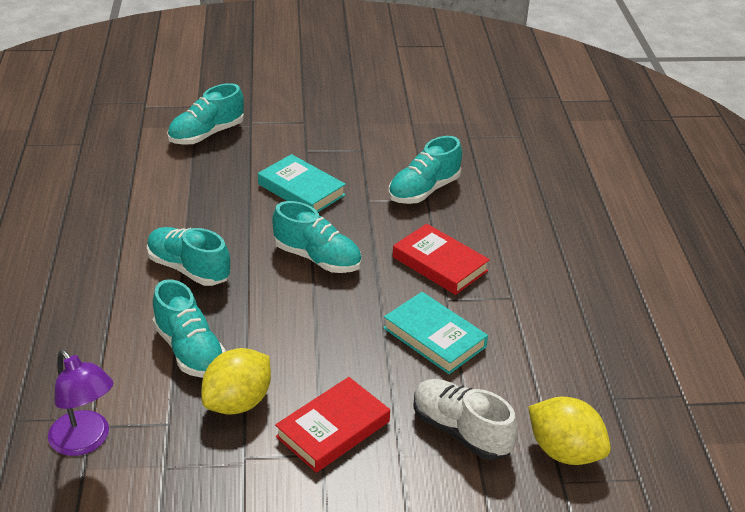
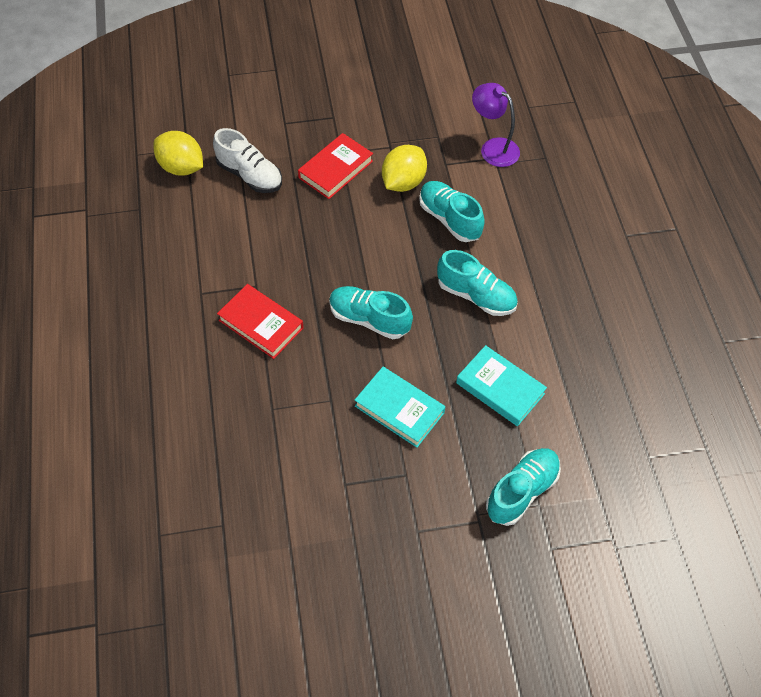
camera: 175 degrees right, 20 degrees up
(424, 190) = (275, 422): turquoise shoe -> none
(434, 337) = (266, 247): turquoise book -> turquoise book (500, 388)

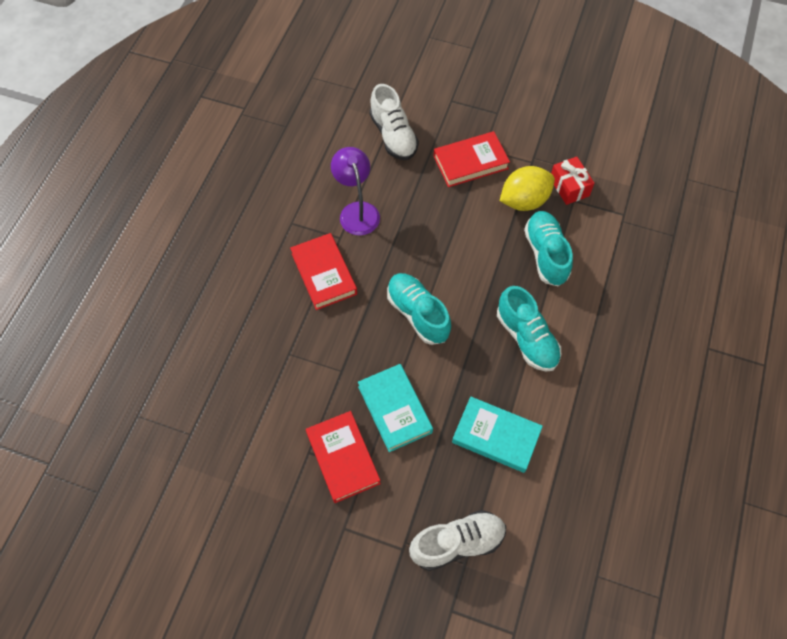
camera: 30 degrees right, 5 degrees up
(181, 167) = (341, 104): yellow lemon -> none
(379, 473) = (343, 458): none -> red book
(435, 154) = (569, 187): none -> red gift
(493, 148) = (628, 204): purple lamp -> purple lamp (357, 211)
(500, 388) = (496, 436): turquoise book -> turquoise book turned 45 degrees counterclockwise
(522, 491) = (457, 543): turquoise shoe -> white shoe

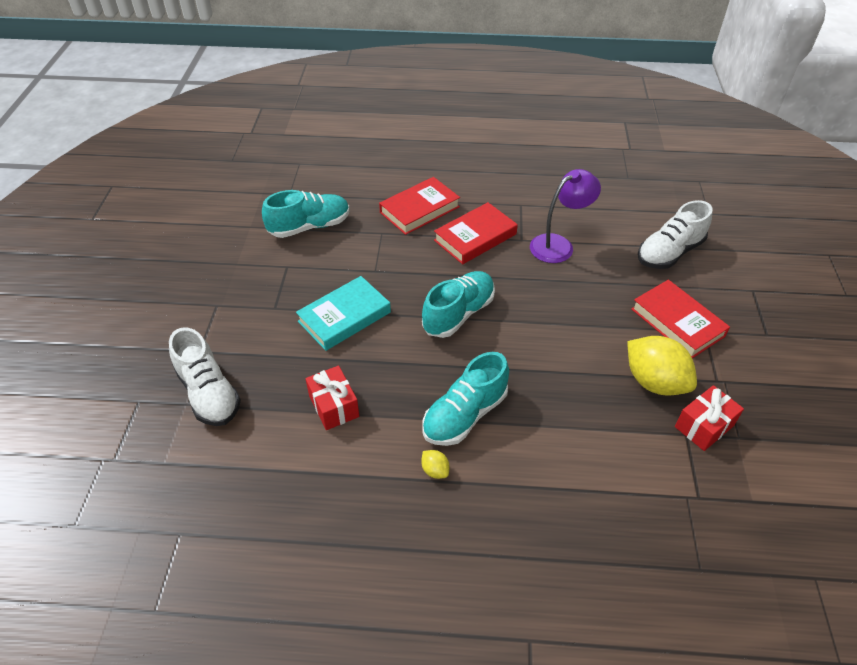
camera: 75 degrees right, 15 degrees down
(343, 458) = (285, 290): red book -> red book (419, 209)
(496, 436) = (334, 406): turquoise book -> red gift
(546, 254) = (589, 416): turquoise shoe -> turquoise shoe (309, 226)
(573, 372) = (435, 470): none -> yellow lemon

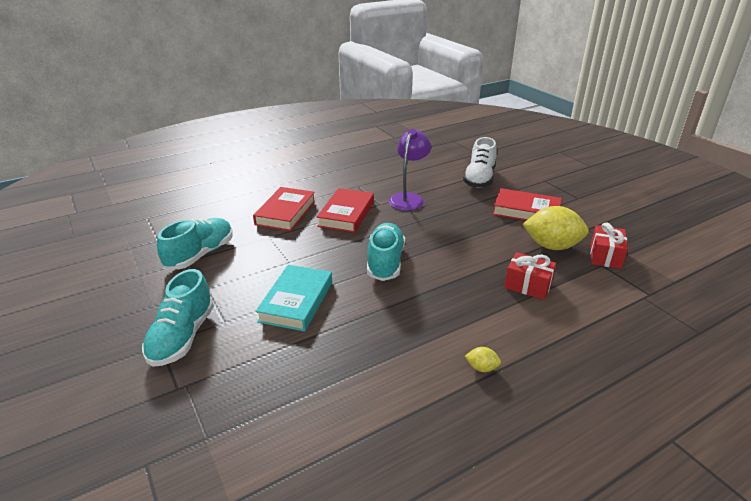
camera: 35 degrees left, 15 degrees down
(209, 393) = (222, 417): white shoe -> none
(334, 406) = (354, 366): red gift -> red gift (528, 285)
(465, 415) = (461, 321): turquoise shoe -> turquoise shoe (182, 337)

